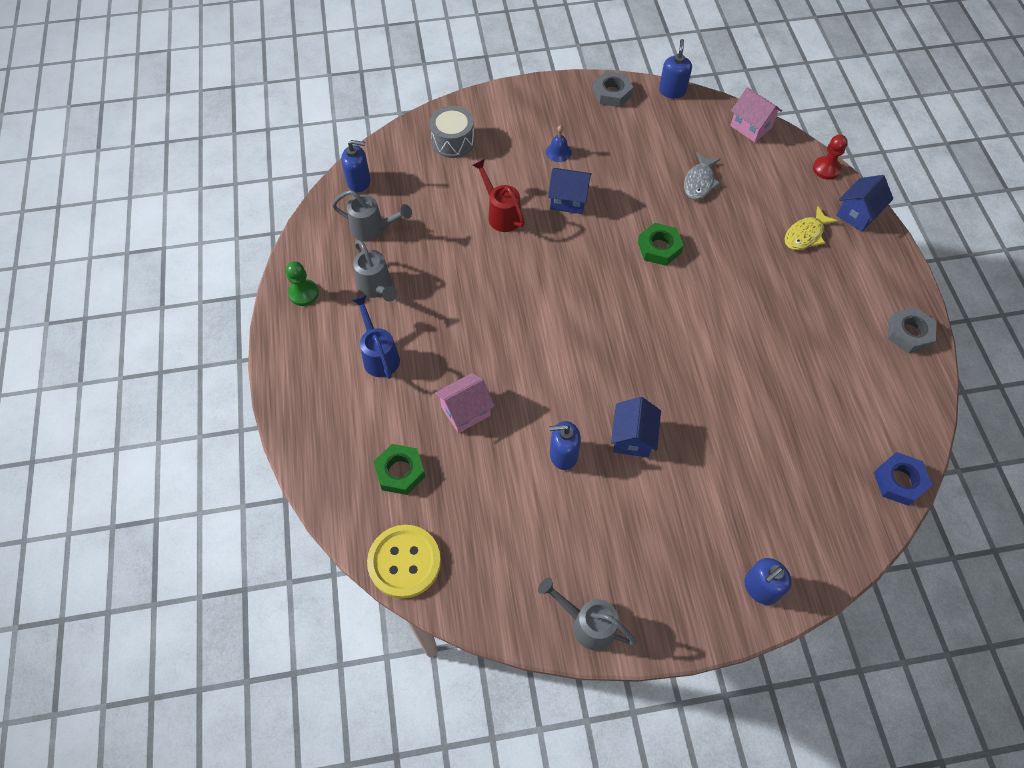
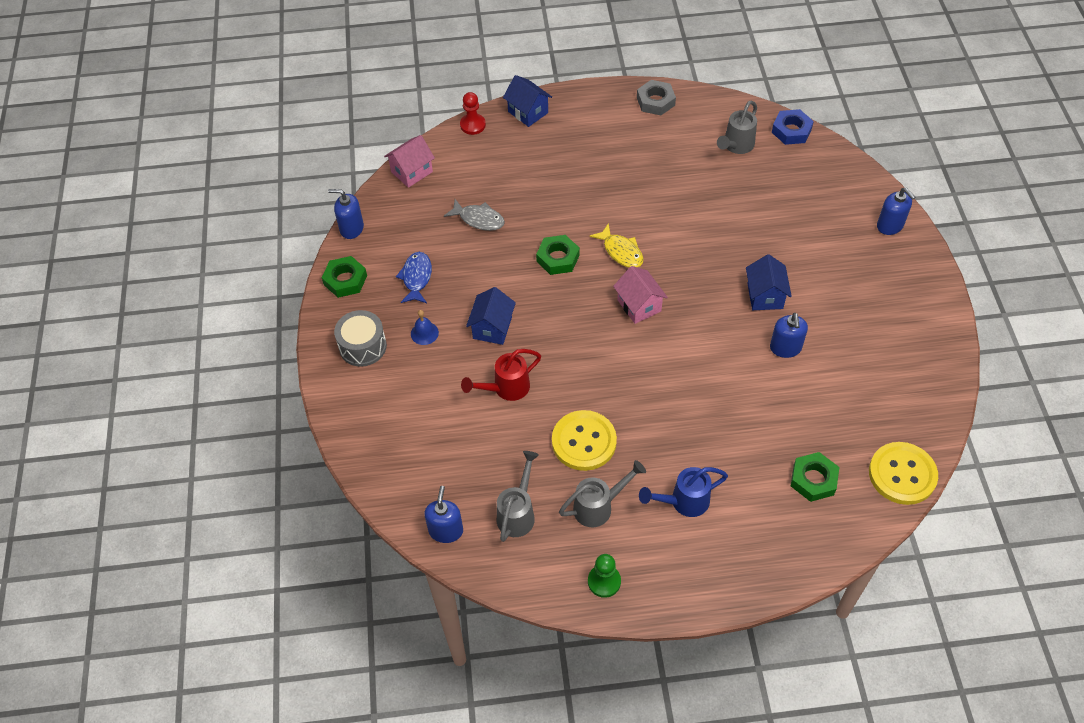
camera: 85 degrees left, 5 degrees down
(445, 275) = (584, 441): none -> yellow button
(453, 141) = (395, 433): grey drum -> grey drum (363, 346)
(466, 411) = (745, 424): pink house -> pink house (639, 305)
(586, 623) = (936, 340): grey watering can -> grey watering can (736, 146)
(612, 93) = (345, 280): grey nut -> green nut
(621, 141) = (416, 278): none -> blue fish
(632, 437) = (765, 296): blue house -> blue house turned 75 degrees clockwise
(805, 235) = (549, 150): yellow fish -> yellow fish (621, 251)

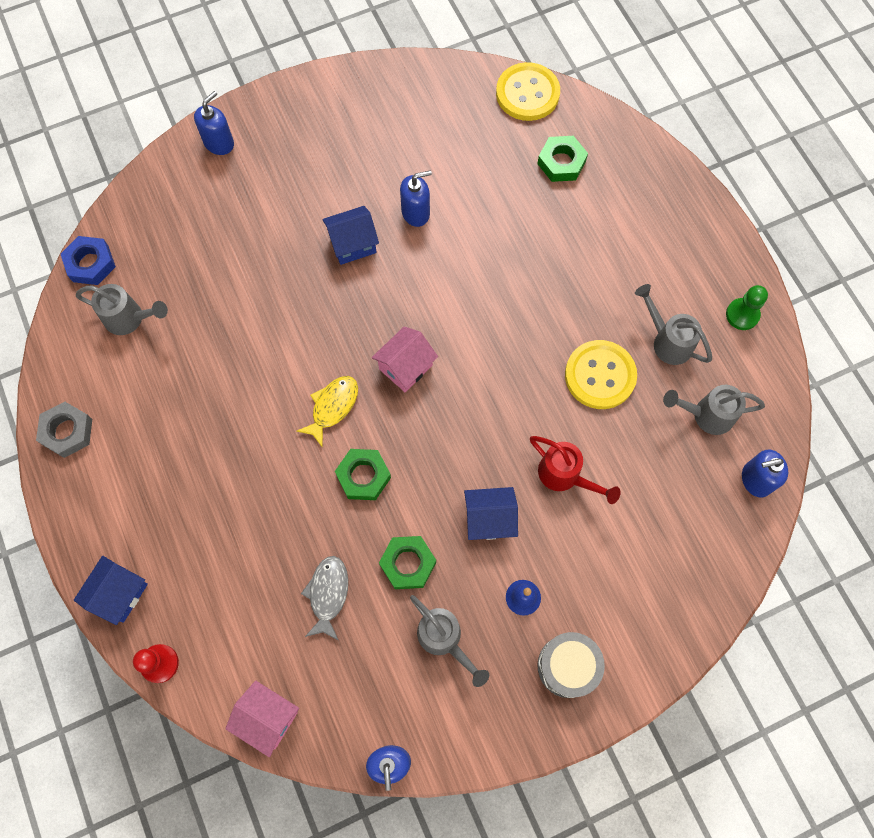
camera: 110 degrees left, 15 degrees up
(345, 280) = (477, 733): green nut -> green nut (408, 563)
(416, 278) = (444, 640): blue fish -> grey watering can
(683, 502) = (630, 266): blue watering can -> none

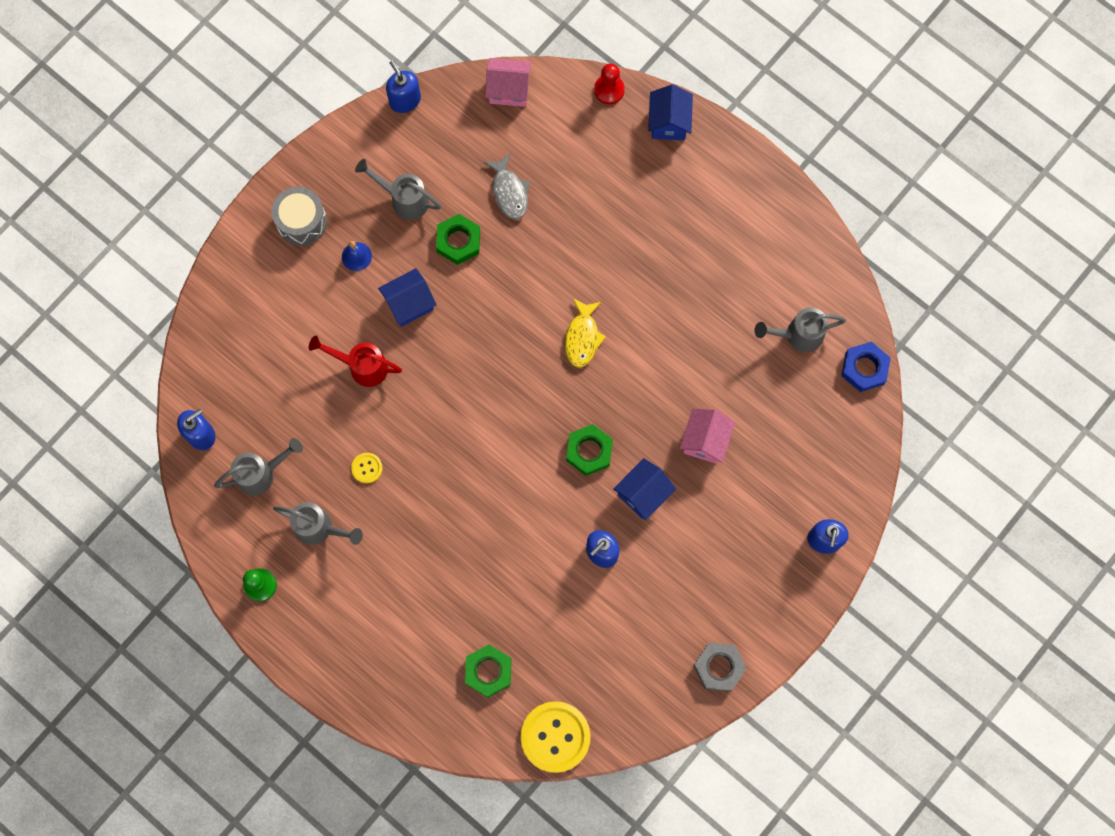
camera: 155 degrees right, 5 degrees up
(67, 432) = (788, 220): grey nut -> grey nut (719, 667)
(363, 476) = (527, 292): green nut -> green nut (589, 451)
(405, 367) = (538, 400): pink house -> pink house (705, 440)
(600, 375) = (367, 468): yellow button -> yellow button, size x0.46

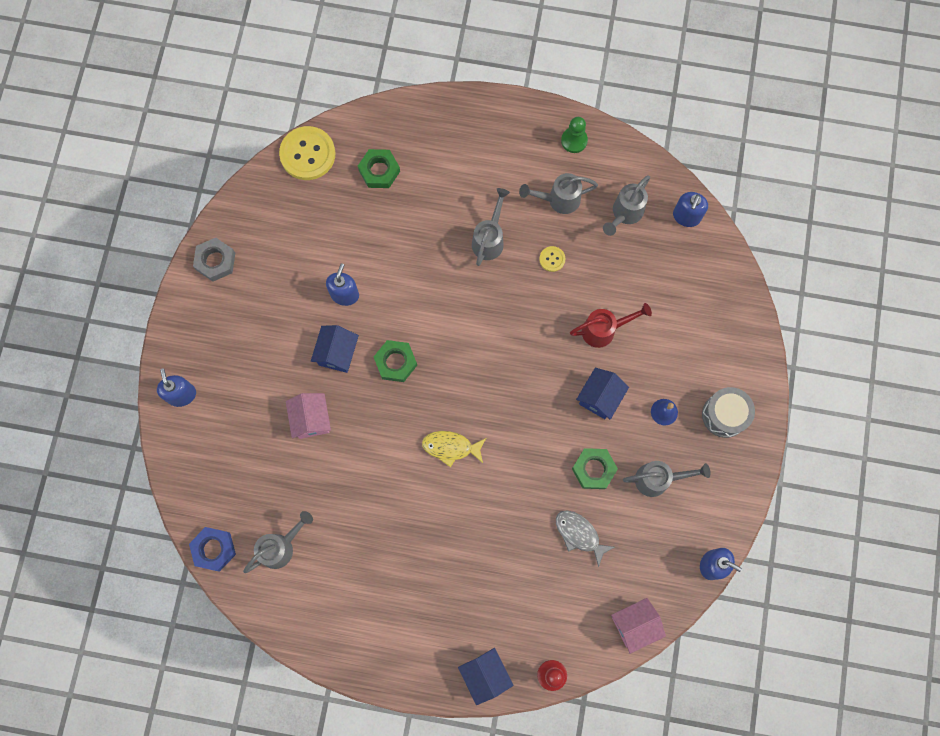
camera: 150 degrees right, 0 degrees up
(417, 526) = (489, 239): none -> grey watering can
(582, 337) = (451, 447): yellow fish -> yellow fish turned 60 degrees counterclockwise

